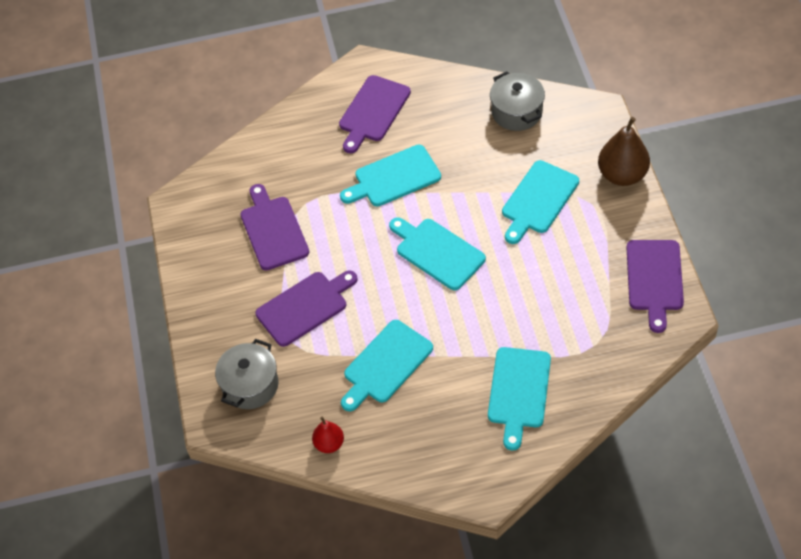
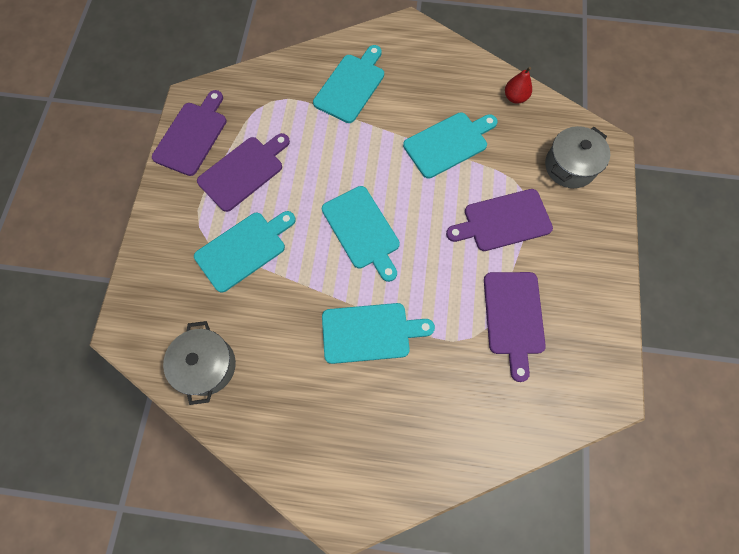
camera: 165 degrees left, 15 degrees up
(373, 112) = (359, 435): purple cutting board -> purple cutting board (243, 171)
(622, 175) = (152, 245): brown pear -> none

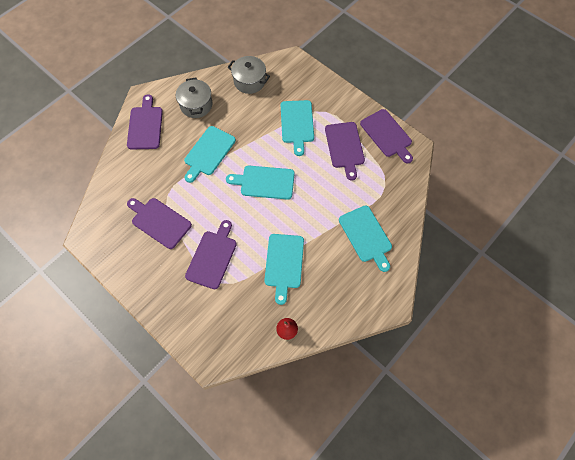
camera: 125 degrees right, 5 degrees down
(392, 464) = (145, 125): none -> purple cutting board
(570, 166) = (214, 324): grey pot -> grey pot (196, 105)

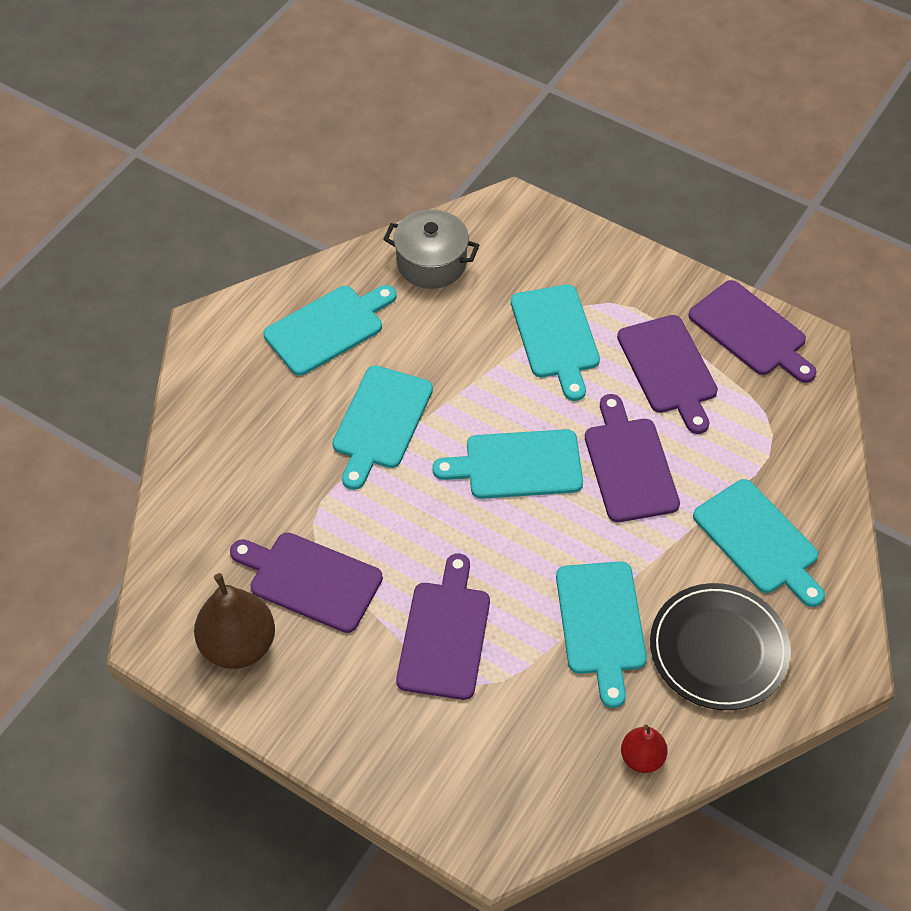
camera: 10 degrees left, 10 degrees down
(120, 247) = (238, 645): none -> brown pear
(145, 125) = (227, 386): purple cutting board -> purple cutting board (629, 465)
(196, 105) = (328, 328): grey pot -> turquoise cutting board
(335, 285) = (718, 649): none -> black plate

